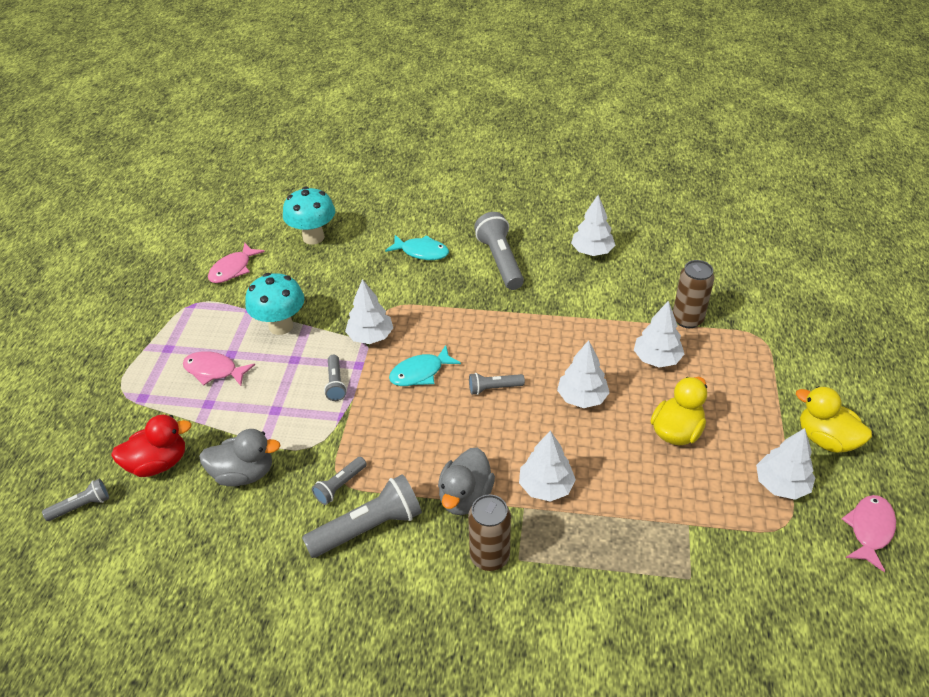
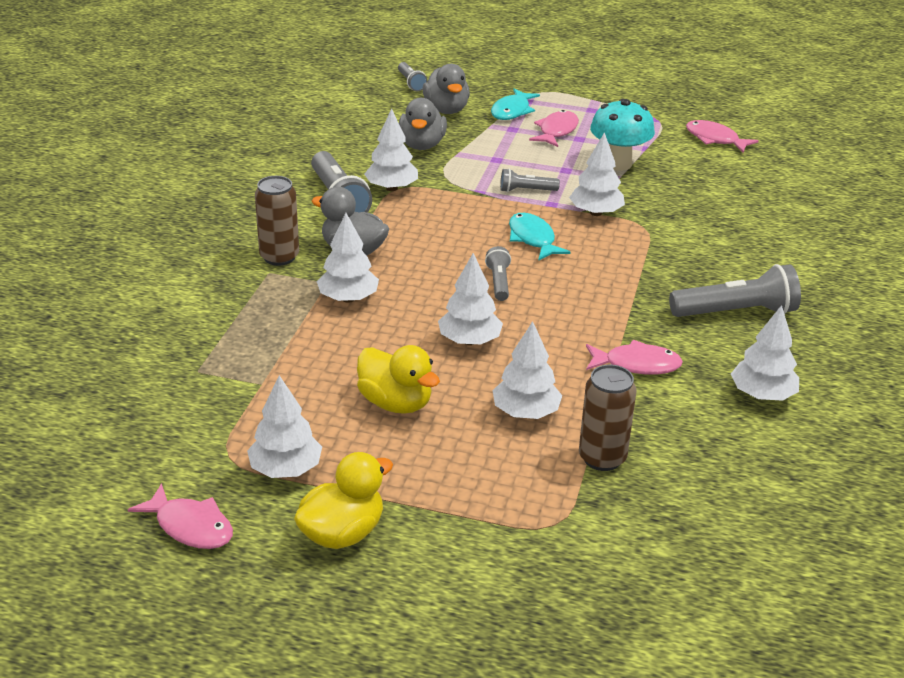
camera: 95 degrees right, 10 degrees down
(158, 463) = (446, 110): red duck -> grey duck
(313, 237) = (777, 185): turquoise mushroom -> none
(340, 486) = (392, 188): grey flashlight -> white tree
(421, 252) = (752, 255): turquoise fish -> turquoise fish (512, 111)
(580, 307) = (636, 365): none -> pink fish

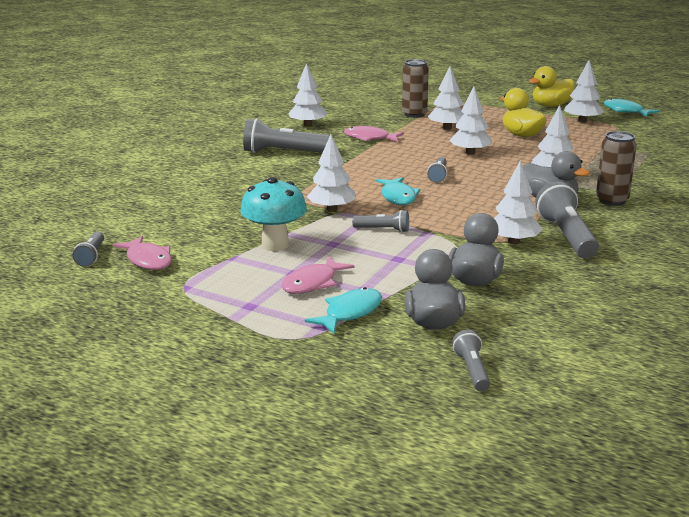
camera: 165 degrees left, 10 degrees down
(190, 526) = (625, 111): pink fish -> turquoise fish
(768, 139) = (91, 256): none -> grey flashlight

